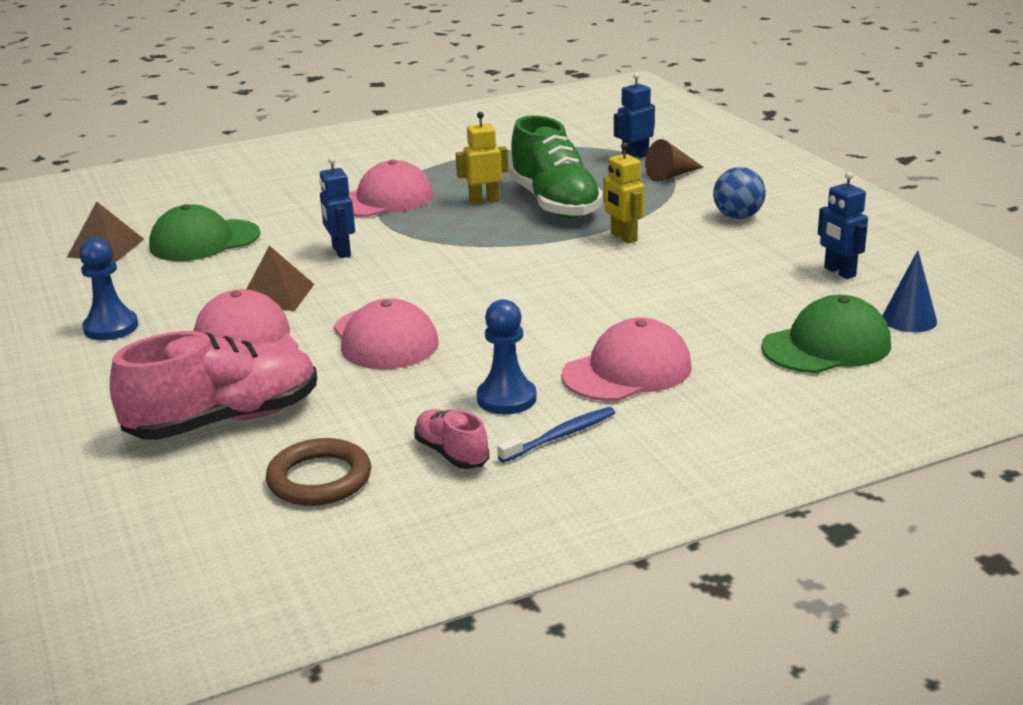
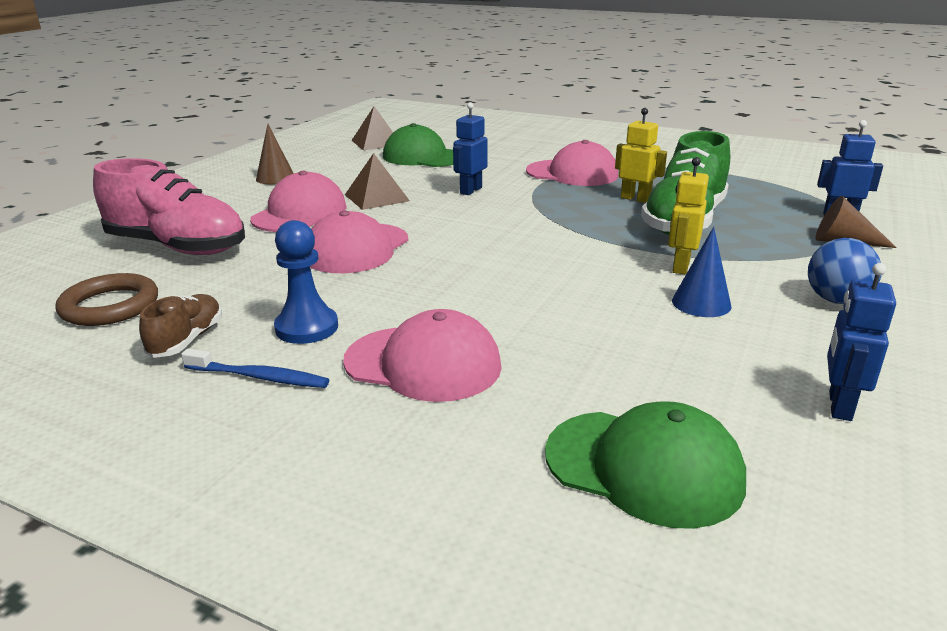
camera: 50 degrees right, 0 degrees up
(111, 327) = (275, 178): blue pawn -> brown cone
(451, 453) = (187, 340): pink shoe -> brown shoe
(909, 319) = (817, 510): blue cone -> blue cone (701, 303)

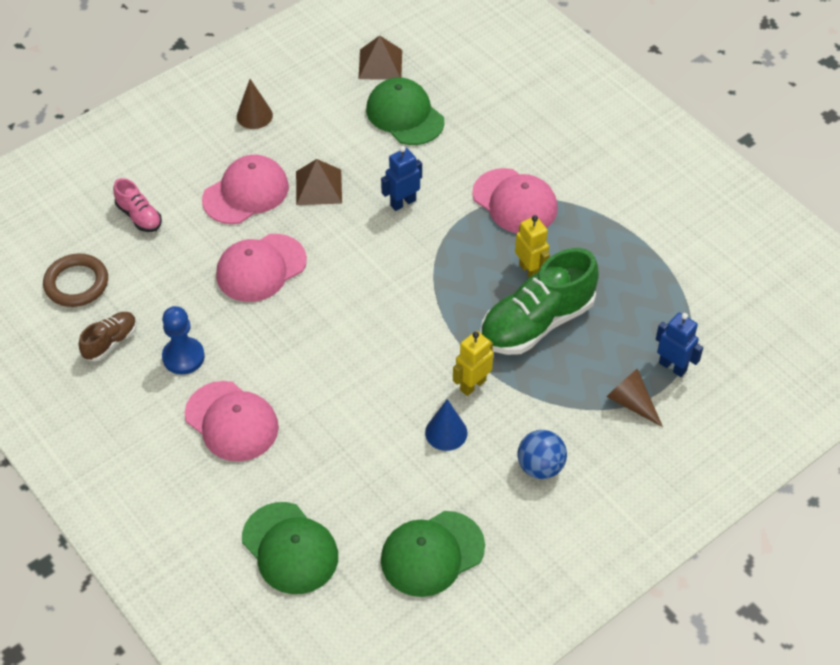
camera: 25 degrees right, 25 degrees up
(177, 247) = (139, 216): pink shoe -> pink shoe, size x0.50
(259, 377) = (137, 396): blue toothbrush -> none
(839, 406) = (432, 554): blue robot -> green cap

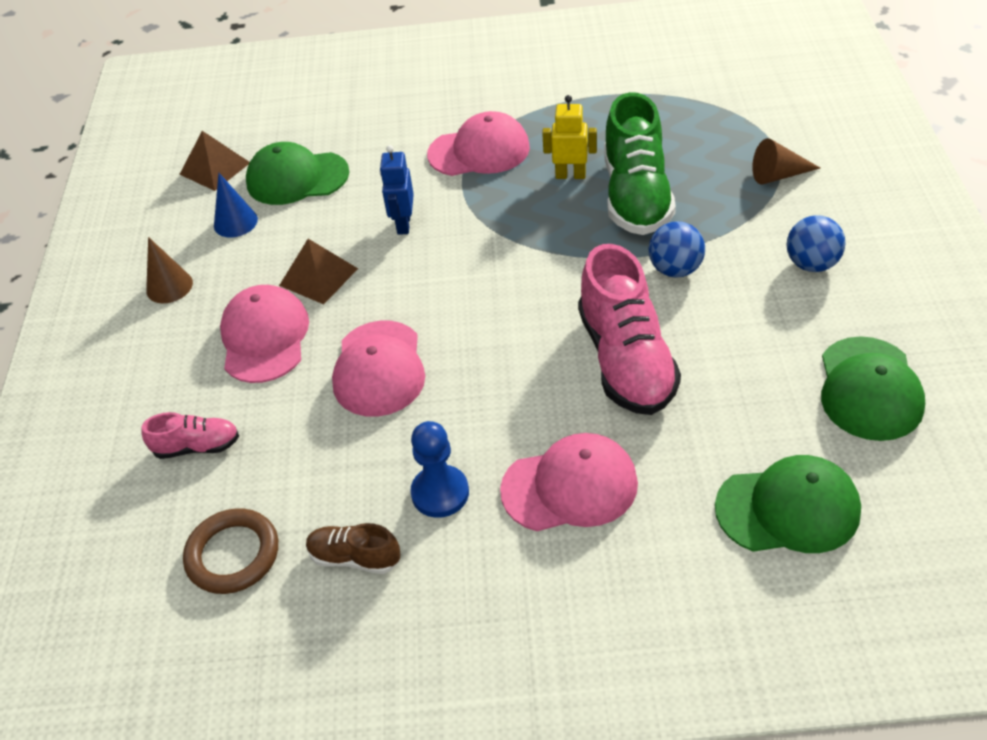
camera: 50 degrees left, 5 degrees down
(110, 342) = (355, 558): brown shoe -> brown shoe turned 60 degrees counterclockwise
(361, 398) = (626, 360): none -> pink shoe
(446, 432) = (720, 313): blue cone -> blue cone (235, 222)
(472, 385) = (675, 269): yellow robot -> blue ball
(672, 366) = (756, 135): blue robot -> none

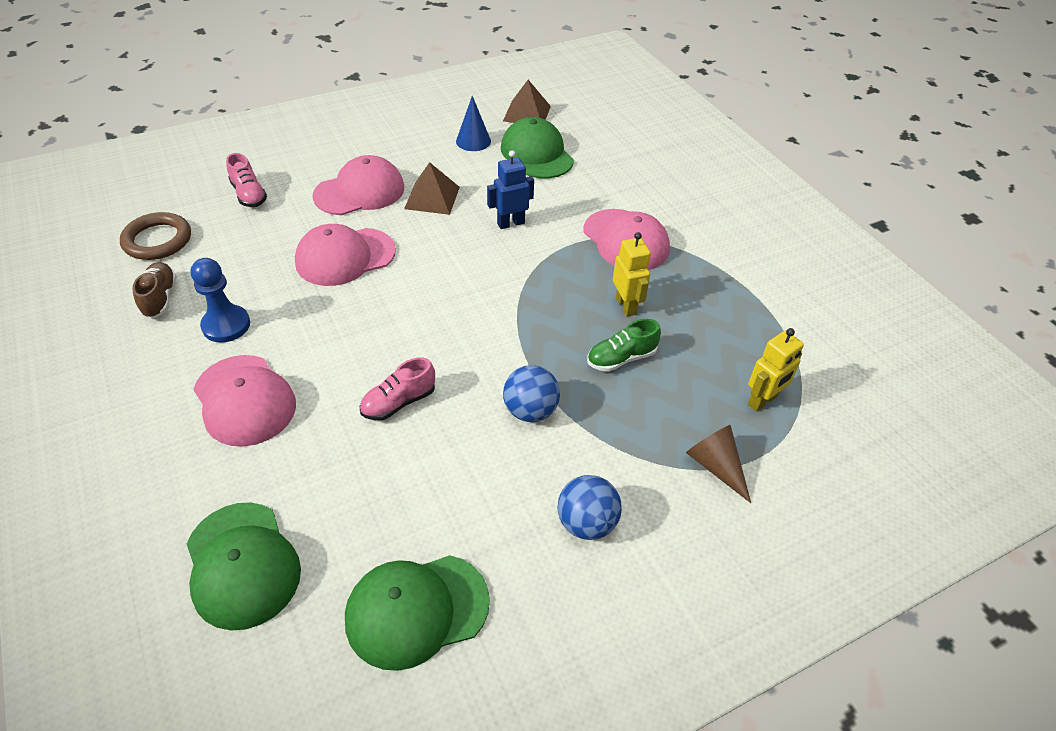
camera: 60 degrees right, 0 degrees up
(169, 286) = (395, 134): brown cone -> none
(626, 360) = (399, 402): pink shoe -> pink shoe, size x0.50
(636, 196) = (621, 358): green shoe -> green shoe, size x0.50
(720, 129) = (762, 401): none -> yellow robot

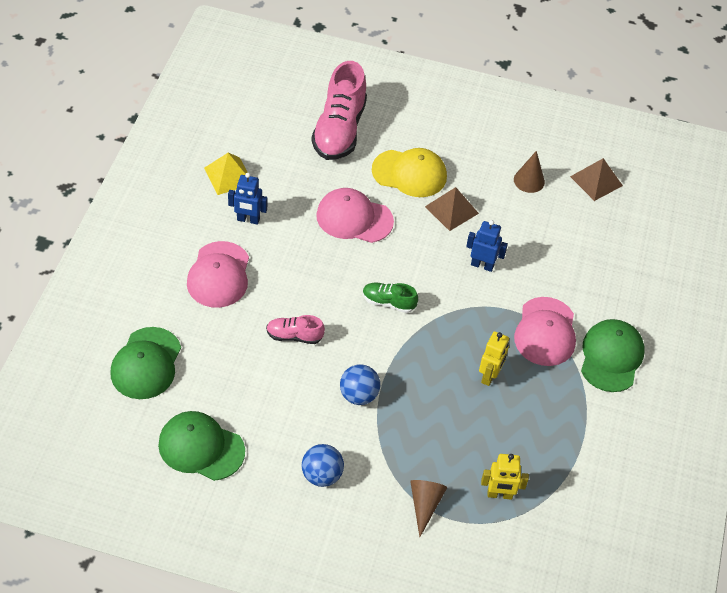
camera: 40 degrees right, 5 degrees up
(157, 240) = (259, 131): brown ring -> none
(160, 298) = (228, 176): brown shoe -> yellow pyramid
(226, 325) = (248, 220): blue pawn -> blue robot
(249, 194) = (339, 130): pink shoe -> pink shoe, size x2.02
(359, 191) = (409, 173): pink cap -> yellow cap
(473, 141) = (529, 180): blue cone -> brown cone
(536, 154) = (563, 221): green cap -> green cap (611, 357)
(621, 358) = (446, 405): green shoe -> green shoe (388, 302)

